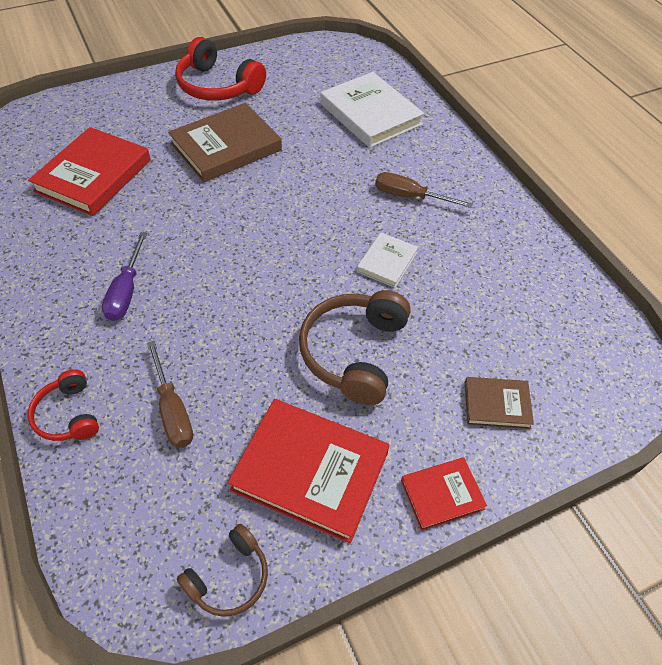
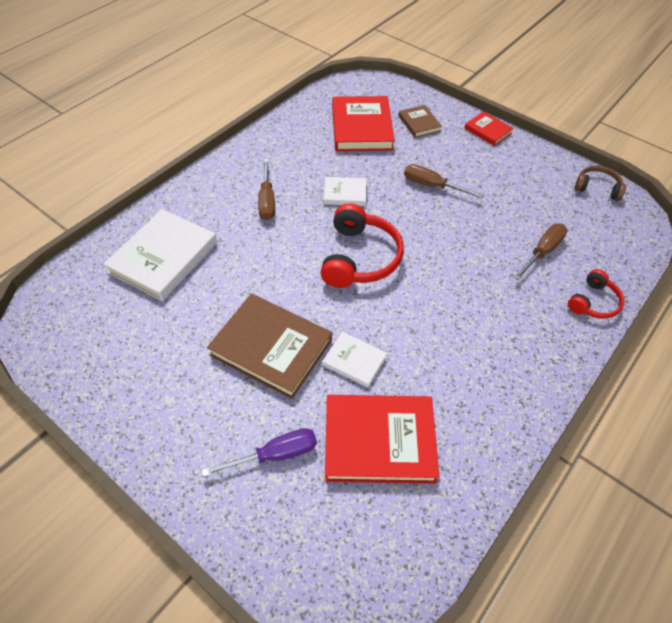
camera: 115 degrees left, 0 degrees up
(126, 291) = (483, 328): purple screwdriver -> purple screwdriver (275, 454)
(172, 188) = (354, 361): none -> white book
(218, 86) = (166, 408): red headphones -> red headphones (359, 258)
(310, 471) = (520, 179): red book -> red book (361, 127)
(354, 353) = (432, 186): brown headphones -> brown screwdriver

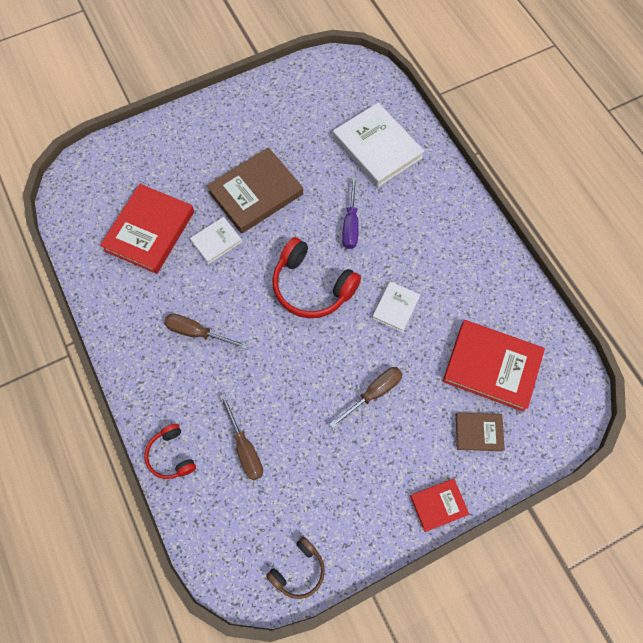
camera: 115 degrees right, 15 degrees up
(267, 201) = (413, 239): brown screwdriver -> brown screwdriver (197, 332)
(275, 454) = (175, 169): purple screwdriver -> purple screwdriver (350, 224)

